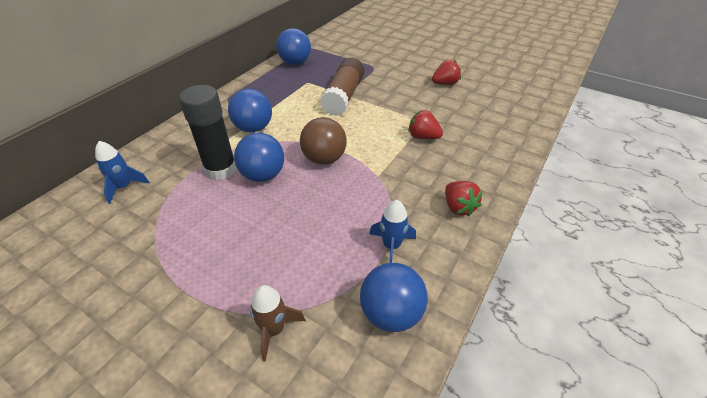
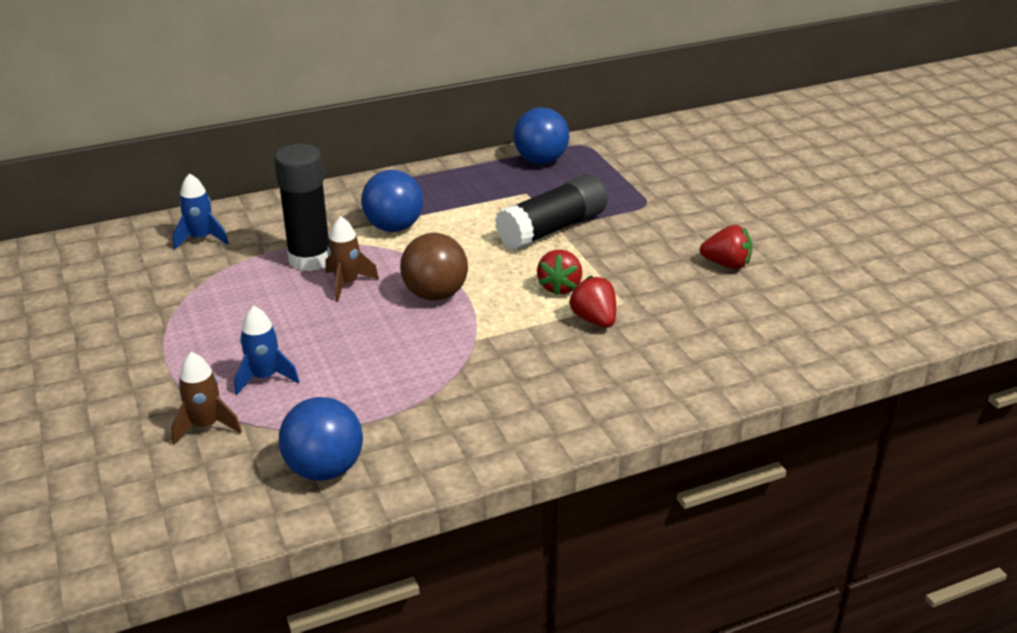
camera: 35 degrees right, 10 degrees down
(263, 175) = (347, 284): blue ball -> brown rocket
(343, 96) = (552, 229): brown glue stick -> black glue stick
(391, 246) = (400, 414): blue rocket -> blue rocket (265, 377)
(458, 207) = (529, 414): red strawberry -> red strawberry (559, 287)

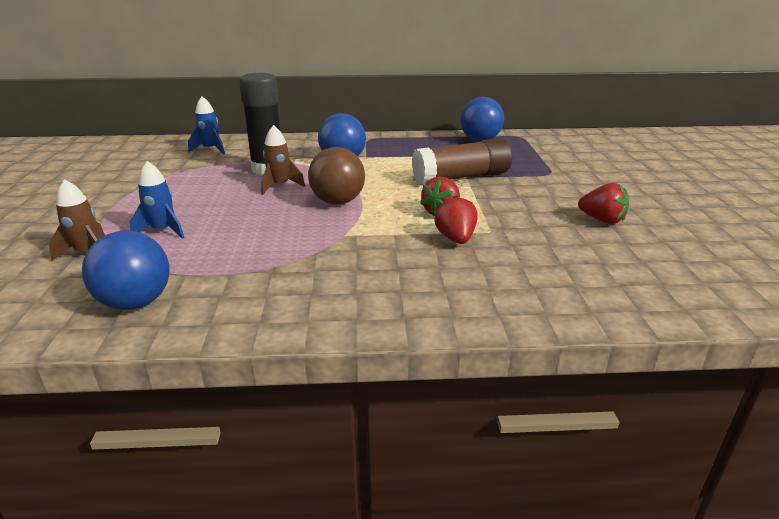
camera: 20 degrees right, 5 degrees down
(552, 229) = (461, 177): black glue stick -> brown glue stick

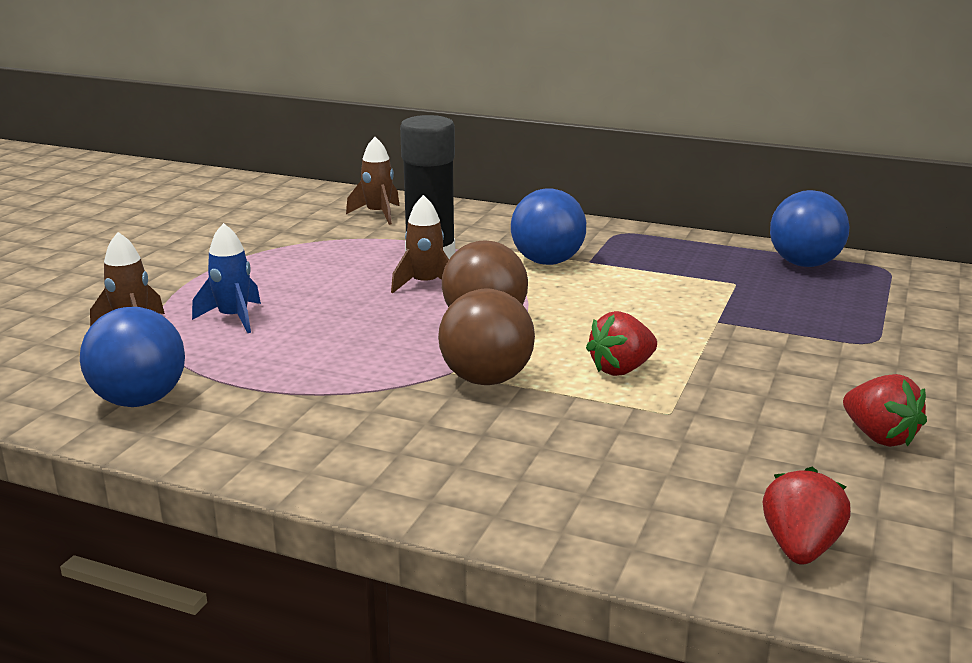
camera: 25 degrees right, 5 degrees down
(211, 149) = (378, 214): blue rocket -> brown rocket
(370, 235) = (486, 379): none -> brown ball
(455, 239) = (604, 412): red strawberry -> red strawberry (800, 548)
(461, 177) = (708, 320): brown glue stick -> none

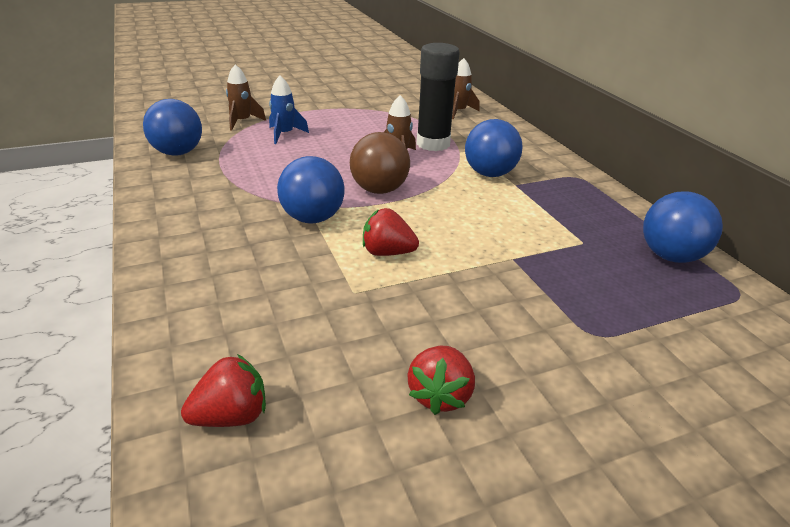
camera: 45 degrees right, 10 degrees up
(486, 379) = (312, 218): brown ball -> blue ball

